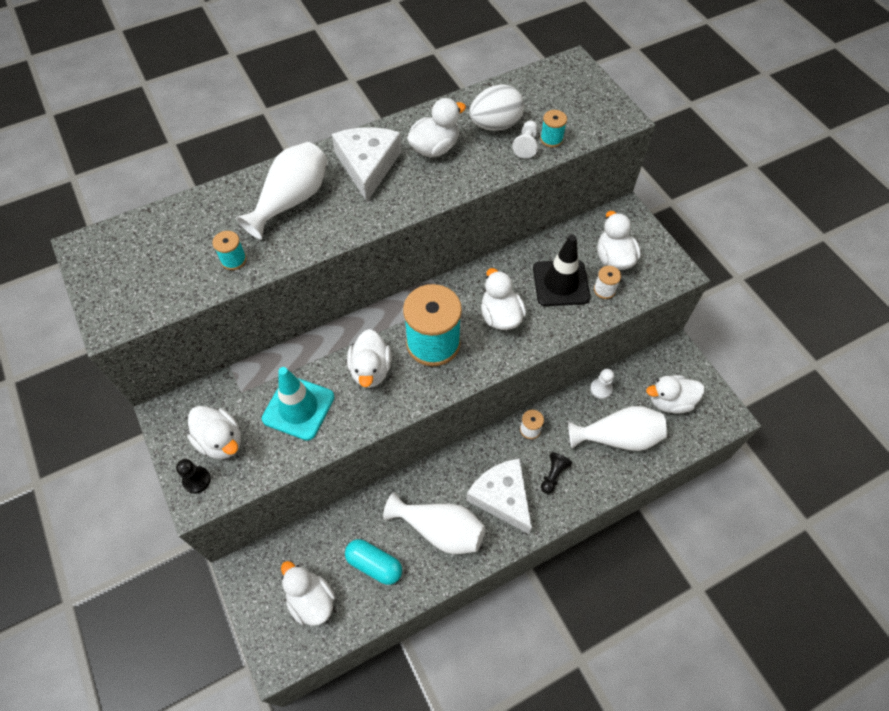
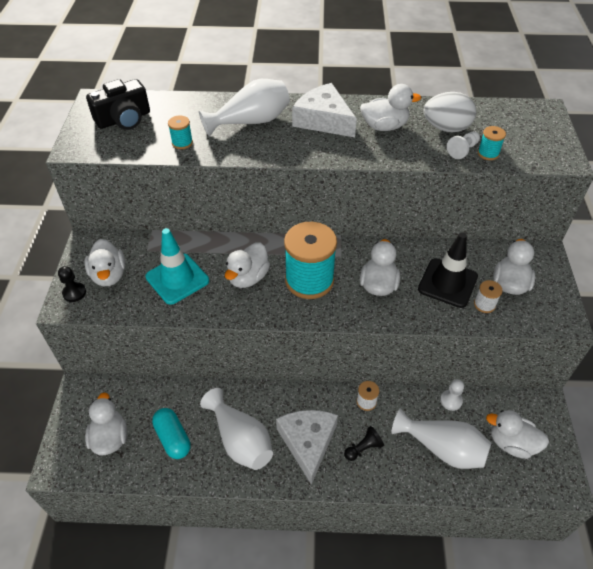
camera: 30 degrees right, 10 degrees down
(141, 258) = (124, 119): none -> black camera
(368, 165) = (323, 120): white cheese -> white cheese turned 75 degrees counterclockwise

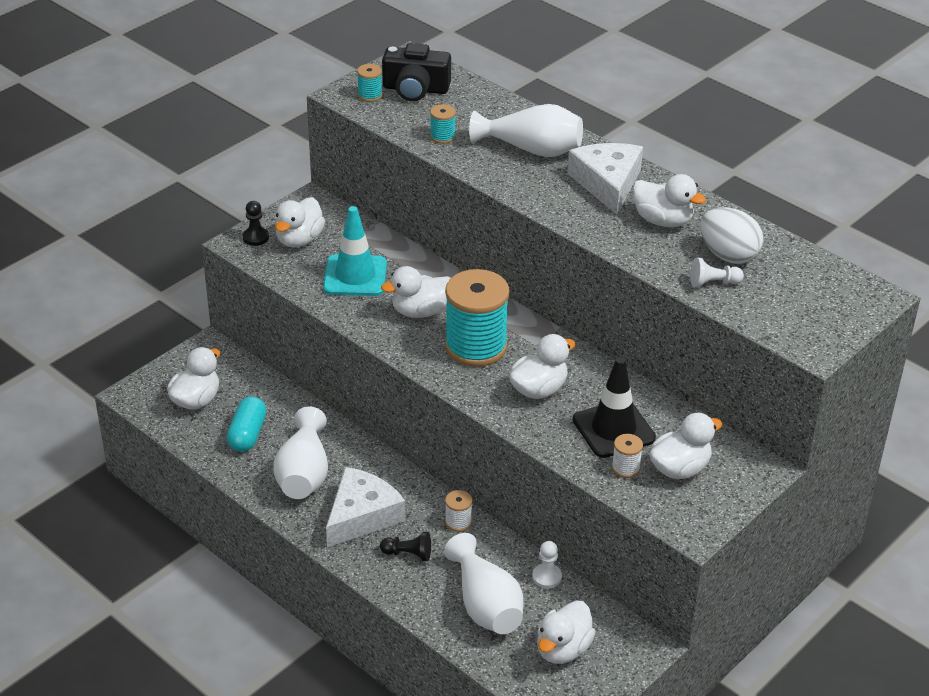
camera: 40 degrees right, 10 degrees down
(488, 153) = (736, 300): turquoise spool -> turquoise spool (370, 95)
(511, 443) = (563, 649): white duck -> white duck turned 120 degrees counterclockwise

